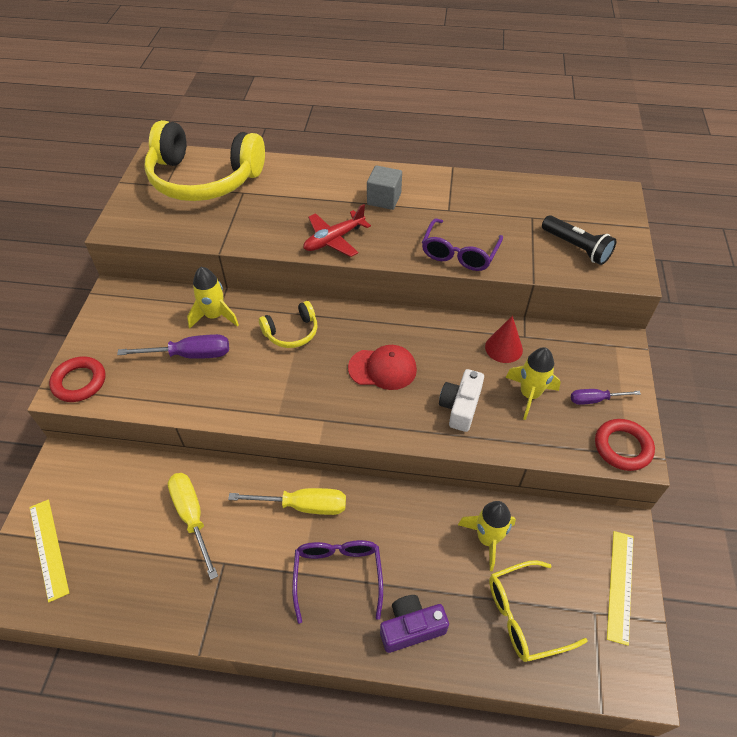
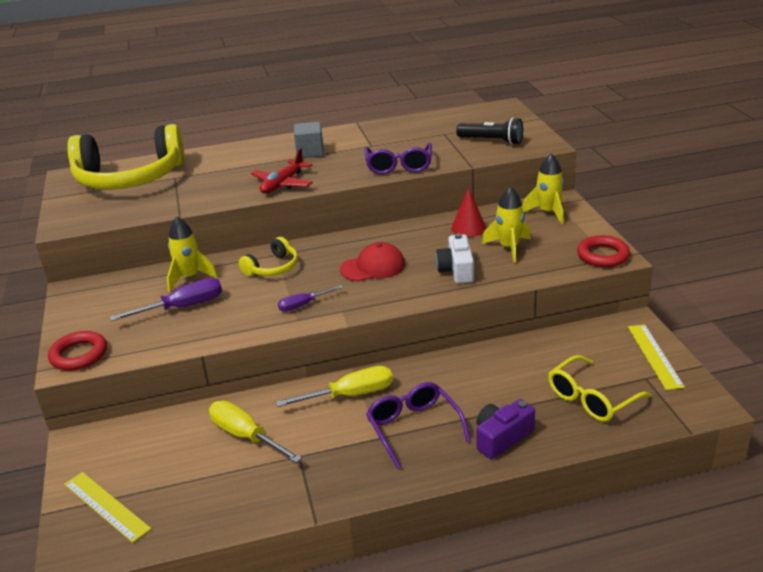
camera: 20 degrees left, 20 degrees down
(487, 539) = (529, 363): yellow rocket -> yellow rocket (548, 212)
(595, 400) = (563, 236): purple screwdriver -> purple screwdriver (303, 305)

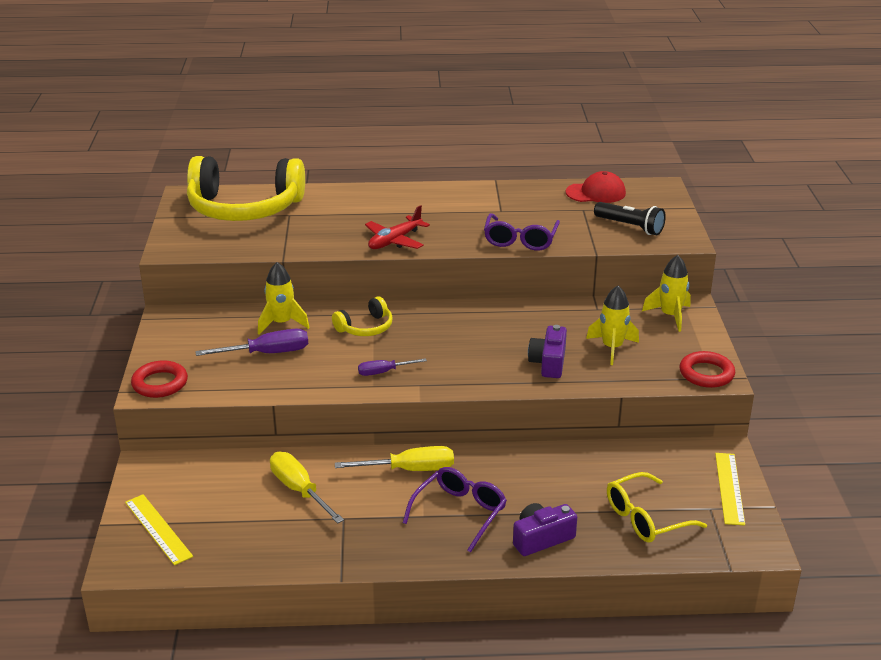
camera: 10 degrees right, 0 degrees up
(310, 152) = (434, 208): grey cube -> none
(373, 267) = (465, 344): red cap -> red cap (596, 193)
(413, 427) = (460, 512): purple glasses -> purple glasses turned 45 degrees clockwise
(456, 270) = (549, 362): white camera -> purple camera
(468, 228) = (579, 319): red cone -> none

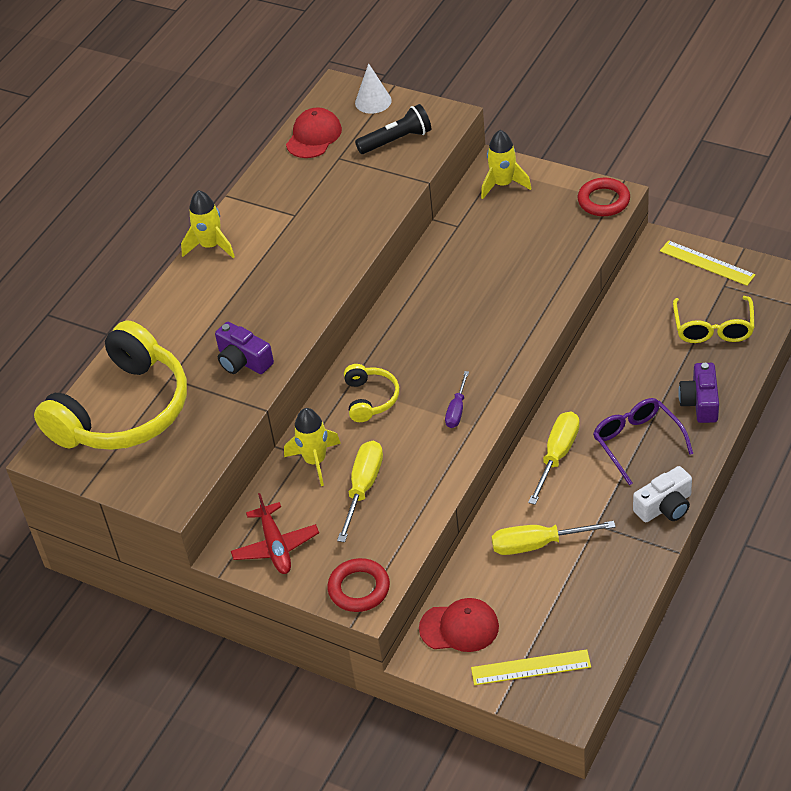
camera: 55 degrees left, 15 degrees up
(184, 475) = (459, 627): none -> red cap
(267, 353) = (363, 488): purple screwdriver -> yellow screwdriver
(392, 554) = (665, 506): none -> white camera
(395, 241) = (293, 312): red plane -> red plane (275, 546)
(520, 240) = (363, 222): purple glasses -> none
(549, 362) = (520, 291): purple camera -> purple camera (243, 360)
(612, 348) = (526, 242): yellow rocket -> yellow rocket (211, 246)
(664, 204) = (373, 101): none -> white cone

